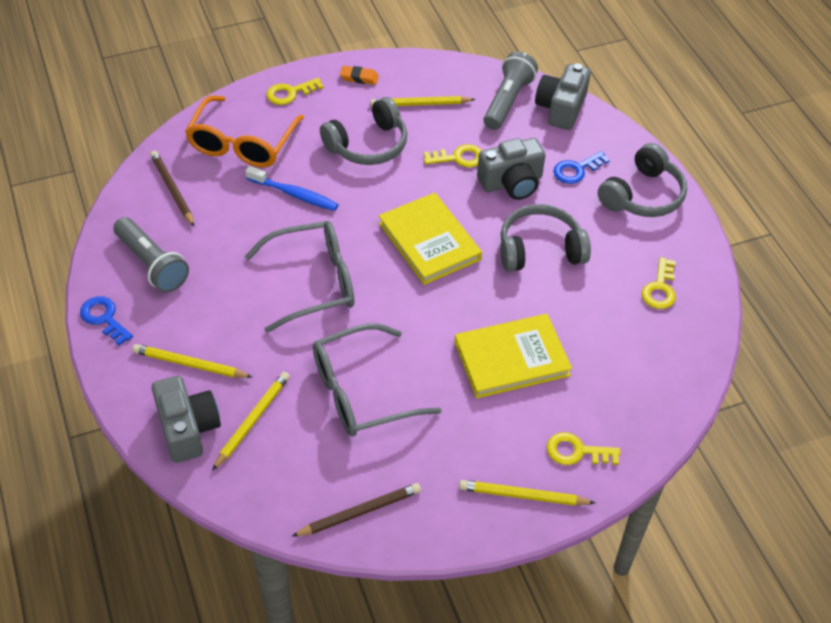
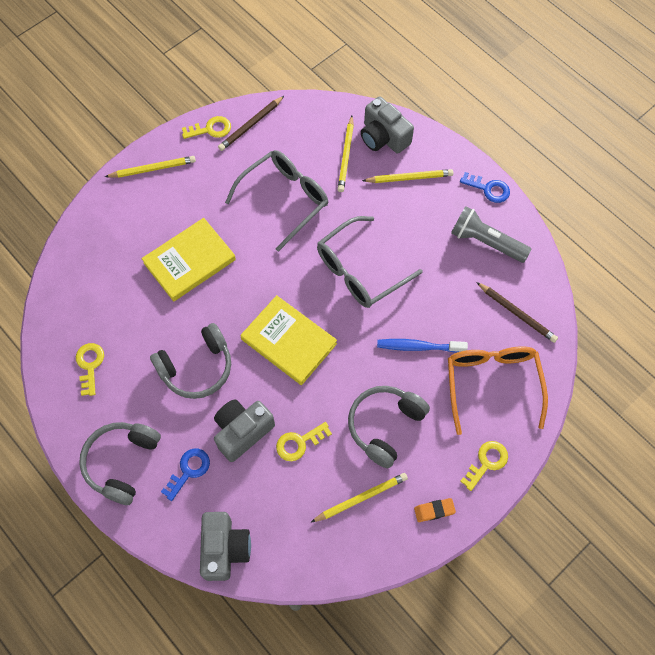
camera: 160 degrees right, 15 degrees up
(508, 101) = (279, 537): grey flashlight -> none
(576, 451) = (125, 209): yellow key -> yellow key (210, 129)

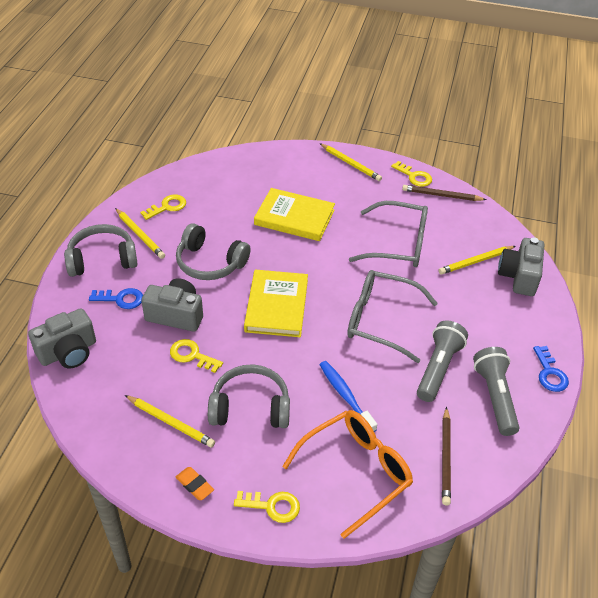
camera: 55 degrees right, 20 degrees down
(409, 178) = (499, 311): yellow pencil -> yellow pencil (140, 235)
(435, 262) = (438, 368): none -> grey flashlight

